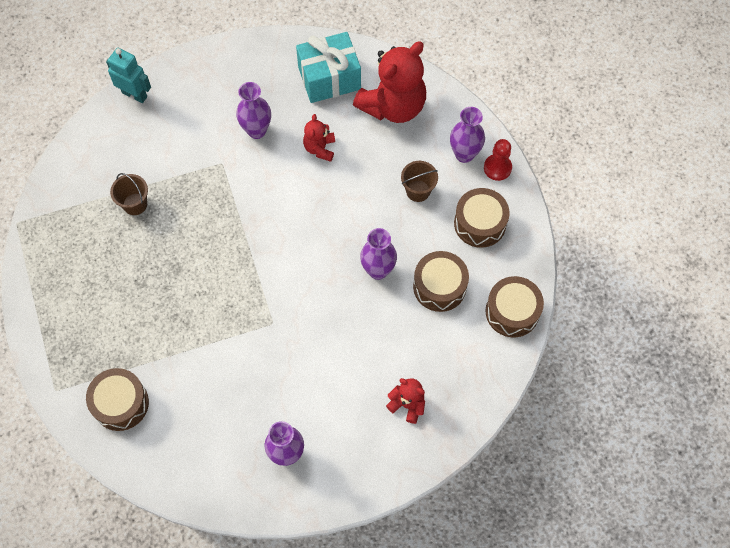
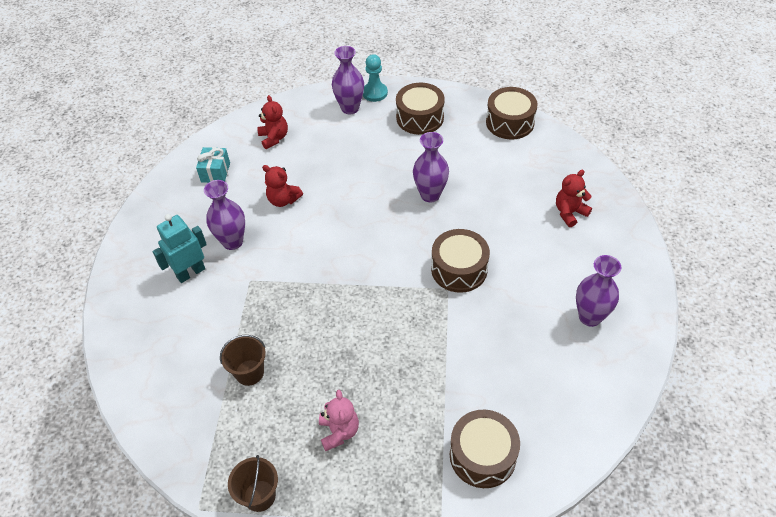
camera: 65 degrees left, 15 degrees down
(106, 291) = (339, 431): none -> pink teddy bear
(135, 94) = (117, 335): turquoise robot -> turquoise robot (190, 272)
(329, 78) = (215, 172): turquoise gift -> turquoise gift, size x0.53
(393, 105) = (274, 138): red teddy bear -> red teddy bear, size x0.48
(418, 191) = (367, 146): brown bucket -> brown bucket (259, 495)
(439, 286) = (466, 159): brown drum -> brown drum (459, 269)
(497, 168) = (375, 93): red pawn -> turquoise pawn

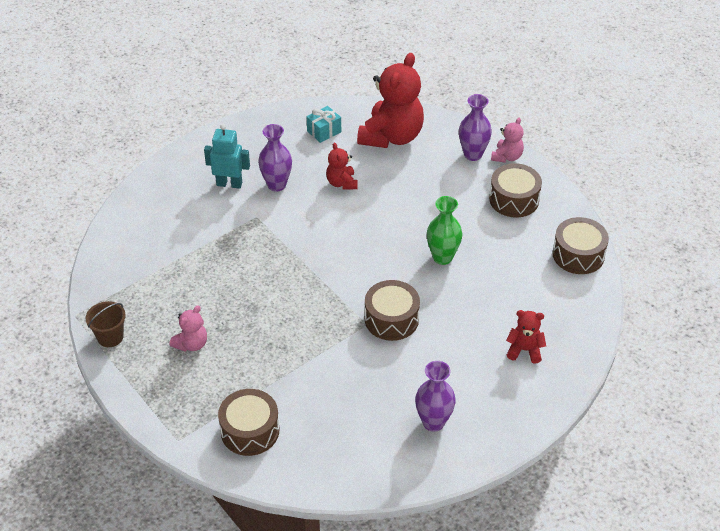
camera: 45 degrees right, 5 degrees down
(249, 372) = (187, 269): brown bucket -> none
(274, 138) = (391, 136): red teddy bear -> red teddy bear, size x2.08
(375, 93) = (507, 157): turquoise pawn -> pink teddy bear
(430, 195) = (442, 257): purple vase -> green vase

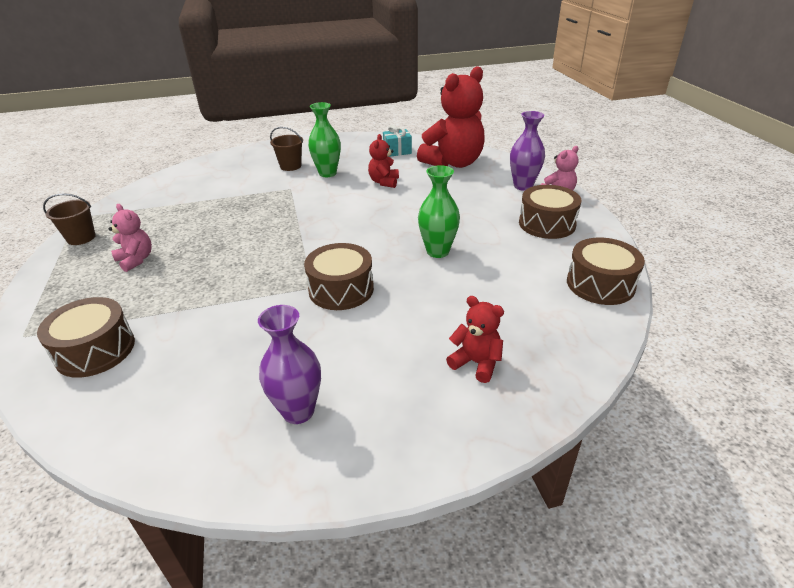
camera: 25 degrees right, 10 degrees down
(191, 344) = (136, 260): pink teddy bear -> pink teddy bear turned 105 degrees counterclockwise
(229, 184) = (290, 166): turquoise robot -> brown bucket
(276, 185) = (327, 173): purple vase -> green vase

